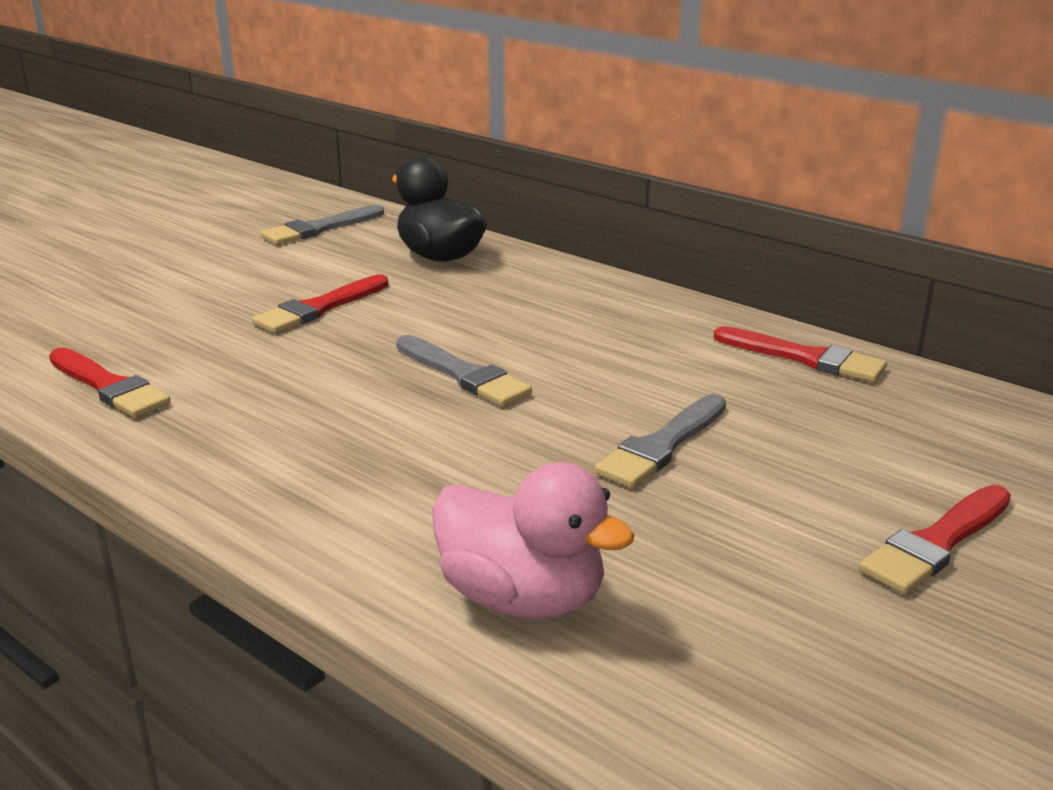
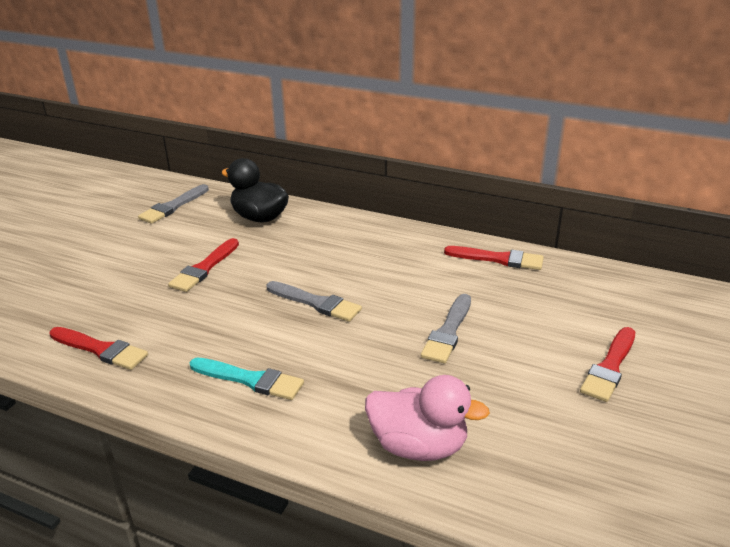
camera: 15 degrees left, 5 degrees up
(302, 459) = (250, 380): none -> turquoise brush

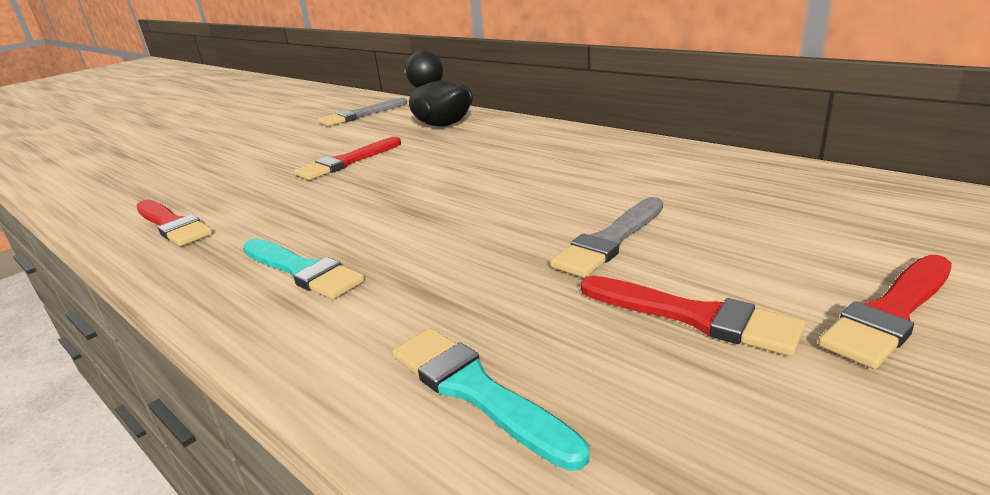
camera: 20 degrees right, 5 degrees down
(316, 303) = (447, 198): grey brush -> none
(418, 446) = (476, 391): pink duck -> turquoise brush
(498, 259) = (725, 167): red brush -> red brush (693, 316)

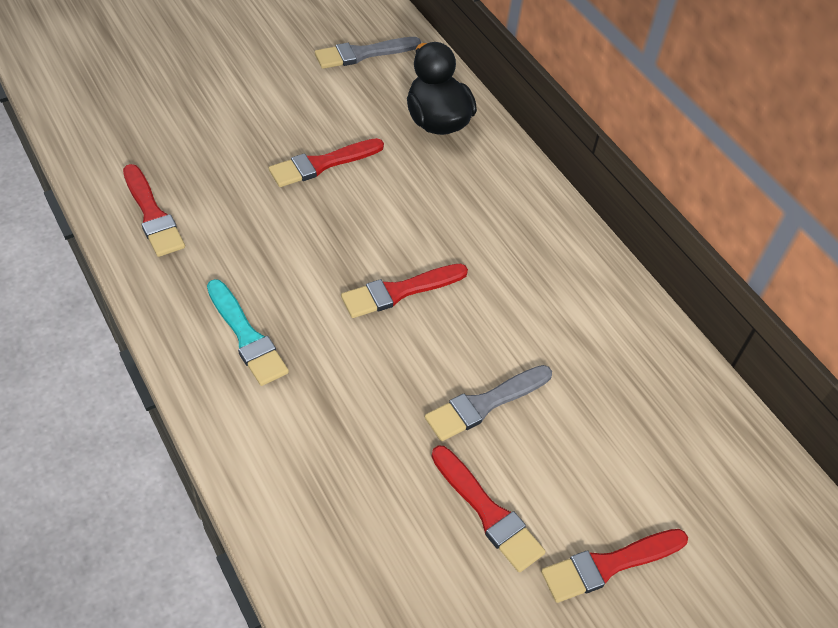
camera: 10 degrees right, 25 degrees up
(463, 201) = (399, 291): none -> red brush
(476, 391) = (324, 517): turquoise brush -> none

